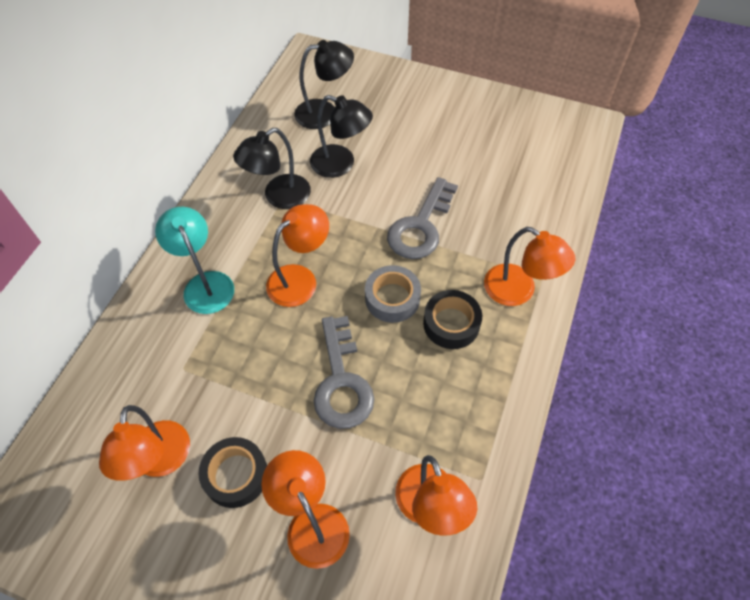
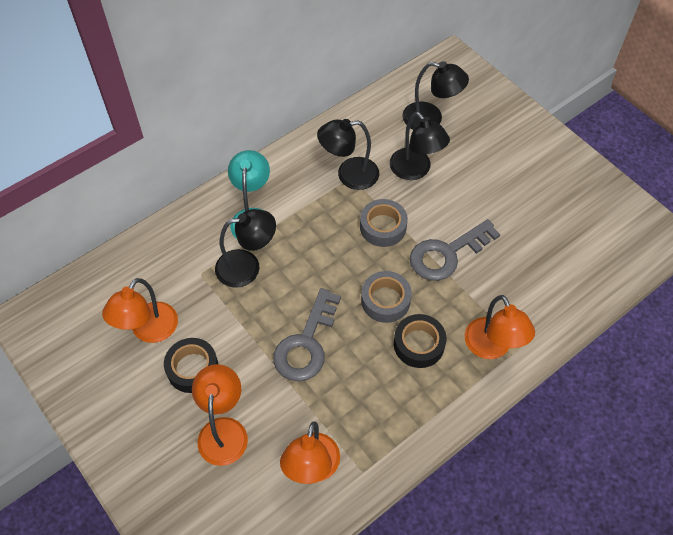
camera: 30 degrees right, 0 degrees up
(230, 336) = (247, 266): none -> black lamp
(300, 279) = (324, 249): orange lamp -> none
(344, 230) = (383, 227): none -> grey tape

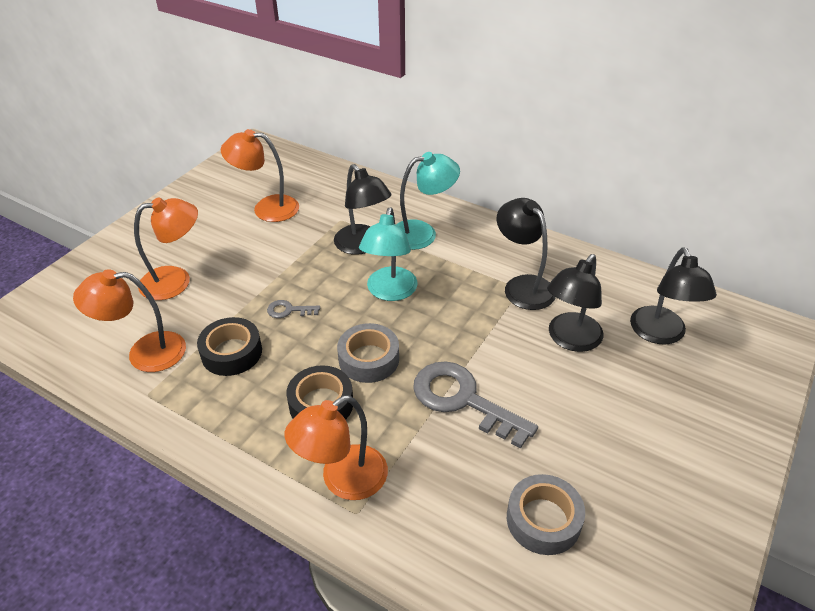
camera: 70 degrees right, 15 degrees down
(192, 368) = (236, 244): black tape -> black tape (231, 352)
(306, 344) = (288, 310): grey key -> grey key, size x0.45
(316, 264) = (390, 292): none -> turquoise lamp
(383, 227) = (468, 331): grey tape -> grey tape (543, 520)

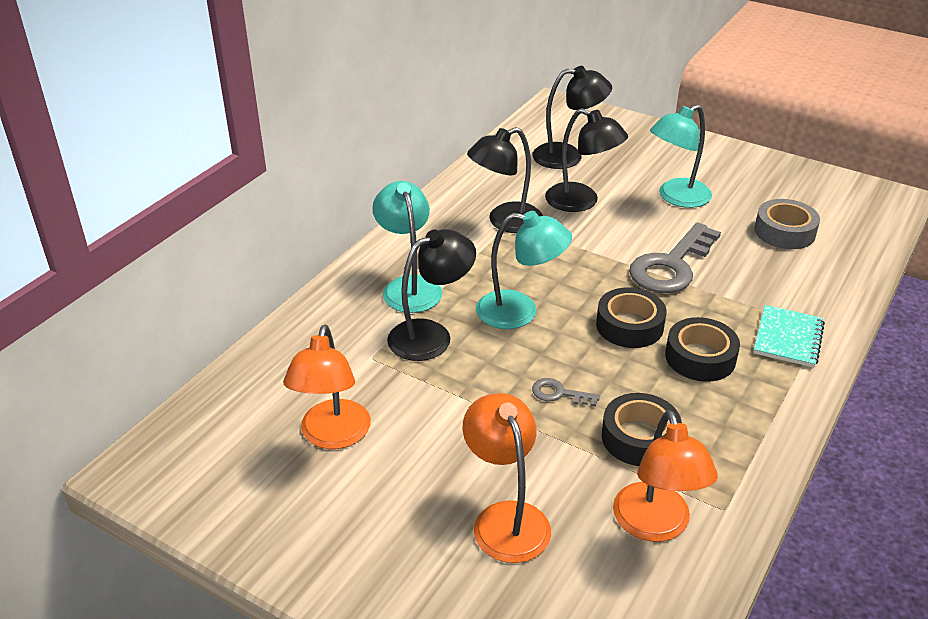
camera: 90 degrees left, 5 degrees down
(288, 310) = (559, 393): grey key -> grey key turned 105 degrees clockwise
(343, 480) = (788, 338): orange lamp -> turquoise notebook
(369, 359) = (629, 326): grey tape -> black tape
(597, 420) = (676, 197): none -> turquoise lamp

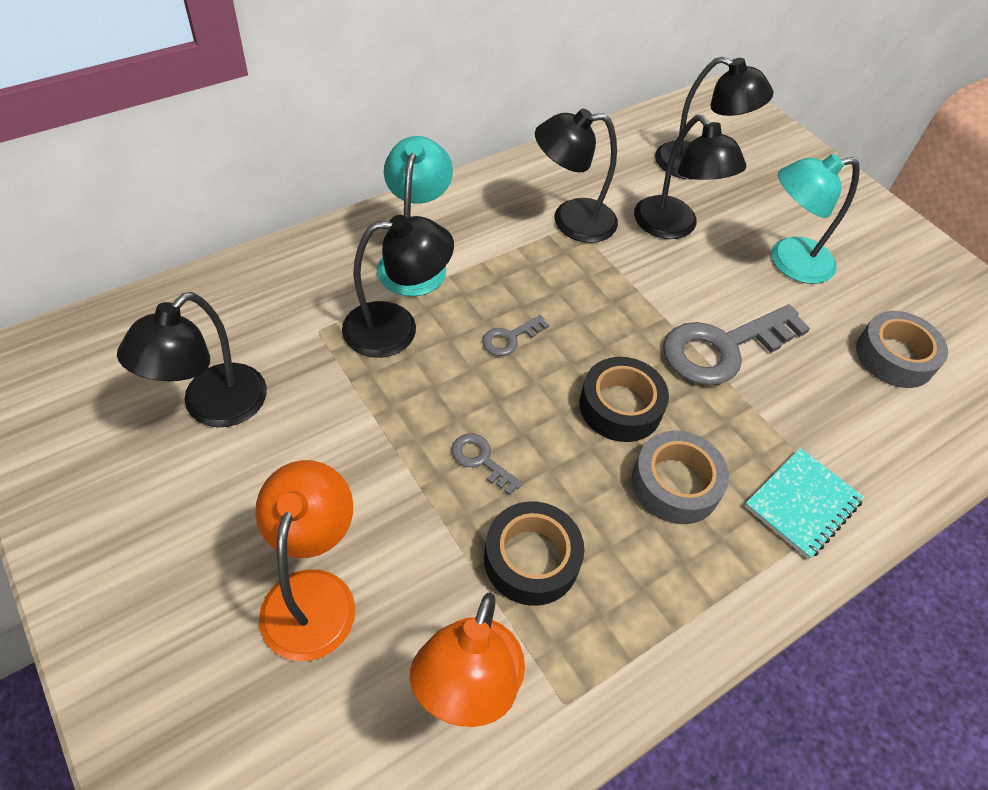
camera: 20 degrees right, 15 degrees up
(332, 436) = (213, 407): orange lamp -> black lamp
(520, 312) = (509, 338): turquoise lamp -> grey key
(700, 357) = (675, 484): black tape -> grey tape

